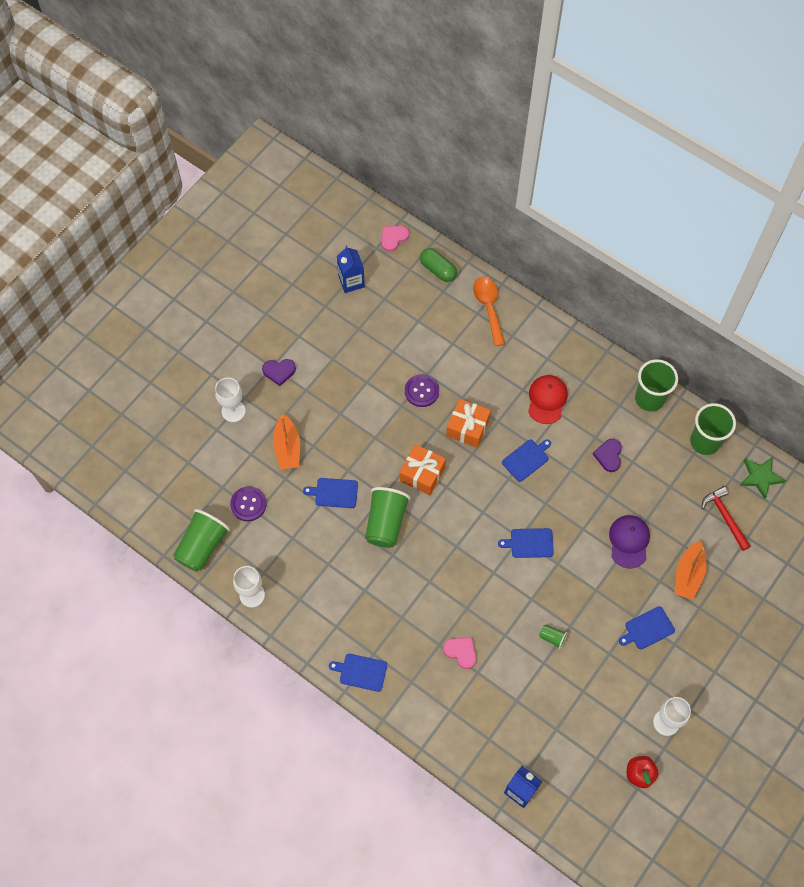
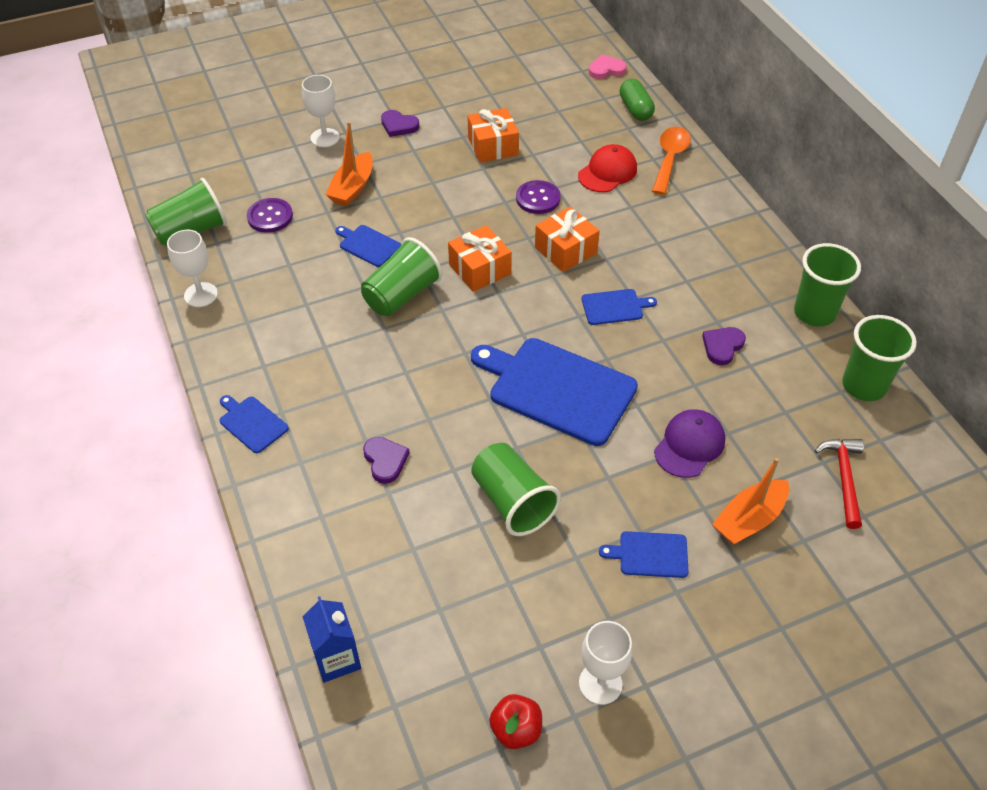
camera: 30 degrees right, 15 degrees down
(351, 281) = (534, 86): blue carton -> none
(360, 357) = (493, 146): none -> orange gift
(461, 652) = (385, 461): pink heart -> purple heart
(529, 543) = (557, 389): blue cutting board -> blue cutting board, size x2.14
(547, 399) = (681, 263): red cap -> red cap (607, 172)
(552, 638) = (512, 502): green cup -> green cup, size x2.25
(760, 477) = (923, 457): green star -> none

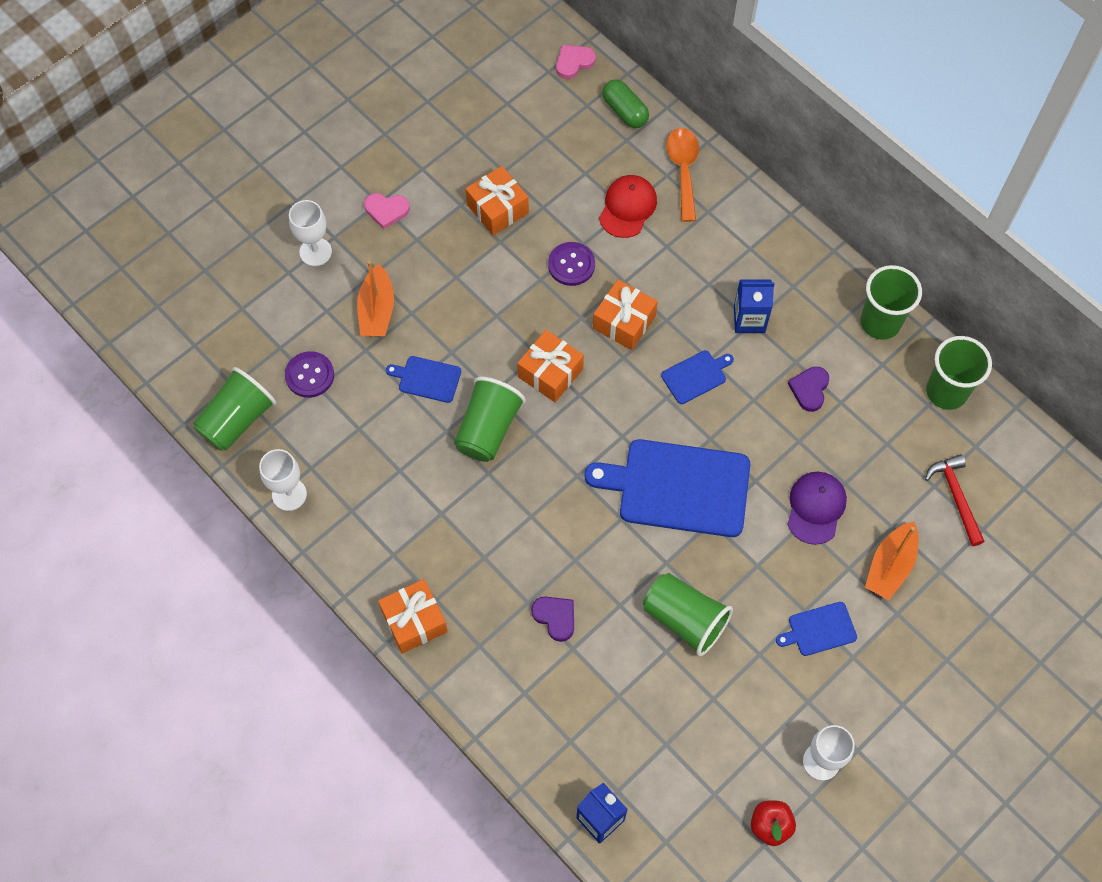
camera: 20 degrees left, 15 degrees up
(252, 423) = (414, 621): blue cutting board -> orange gift
(399, 125) = (386, 210): purple heart -> pink heart
(685, 278) = (749, 319): none -> blue carton

